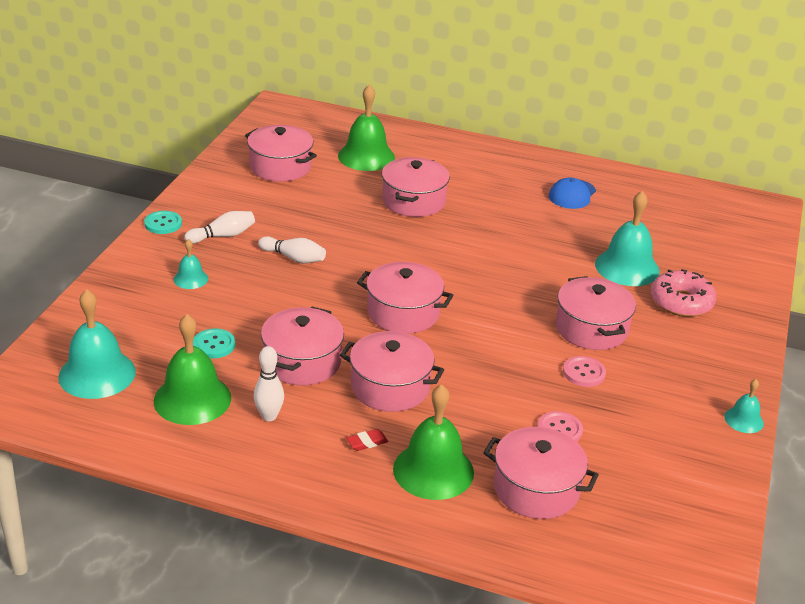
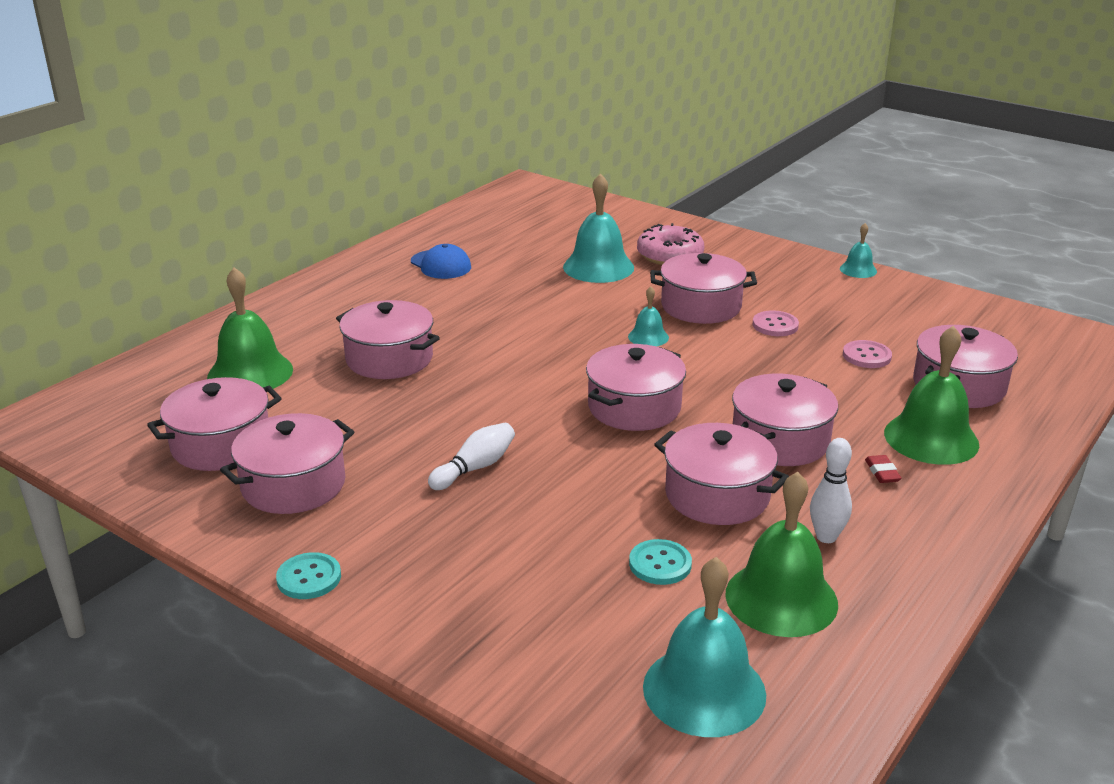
camera: 70 degrees left, 5 degrees down
(190, 279) = (483, 566): turquoise bell -> turquoise bell (648, 337)
(223, 236) = (381, 522): white bowling pin -> none
(249, 199) = (293, 485): none -> pink pot

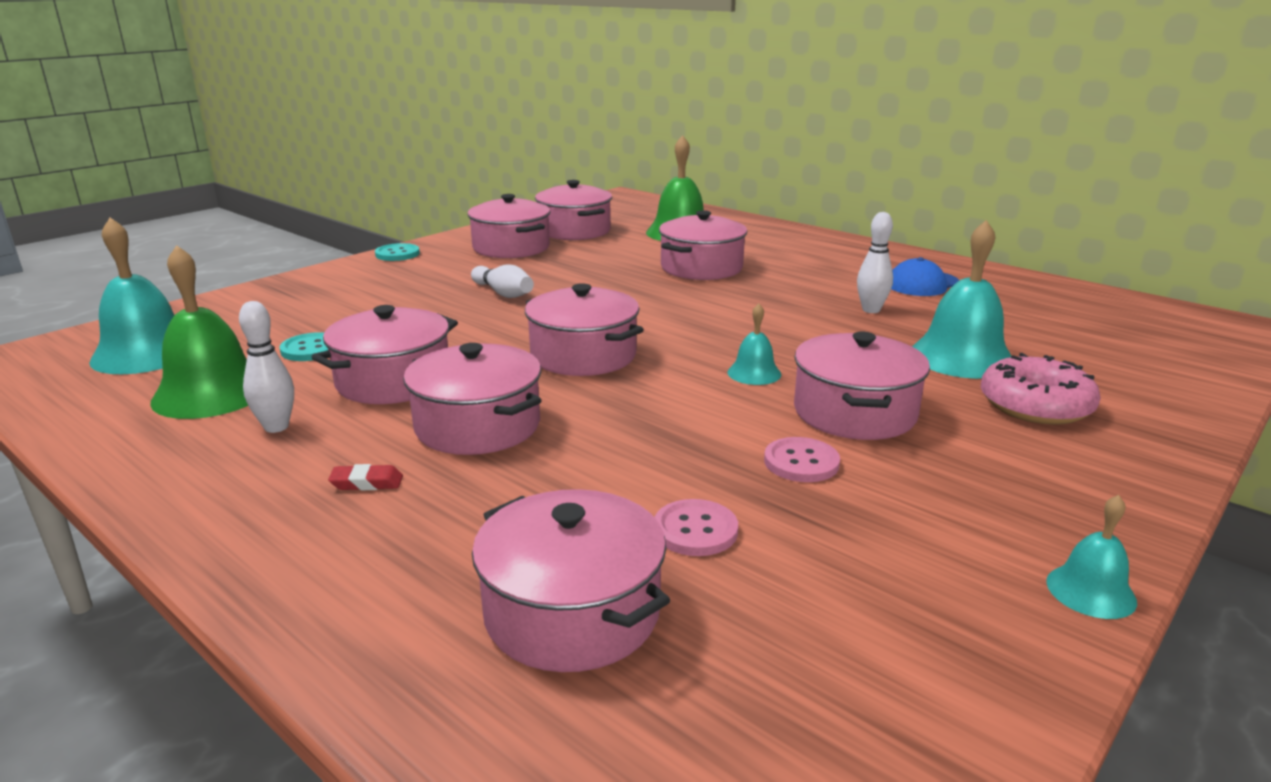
camera: 95 degrees right, 5 degrees down
(507, 289) = (871, 310): none -> white bowling pin
(931, 438) = (423, 541): green bell -> none

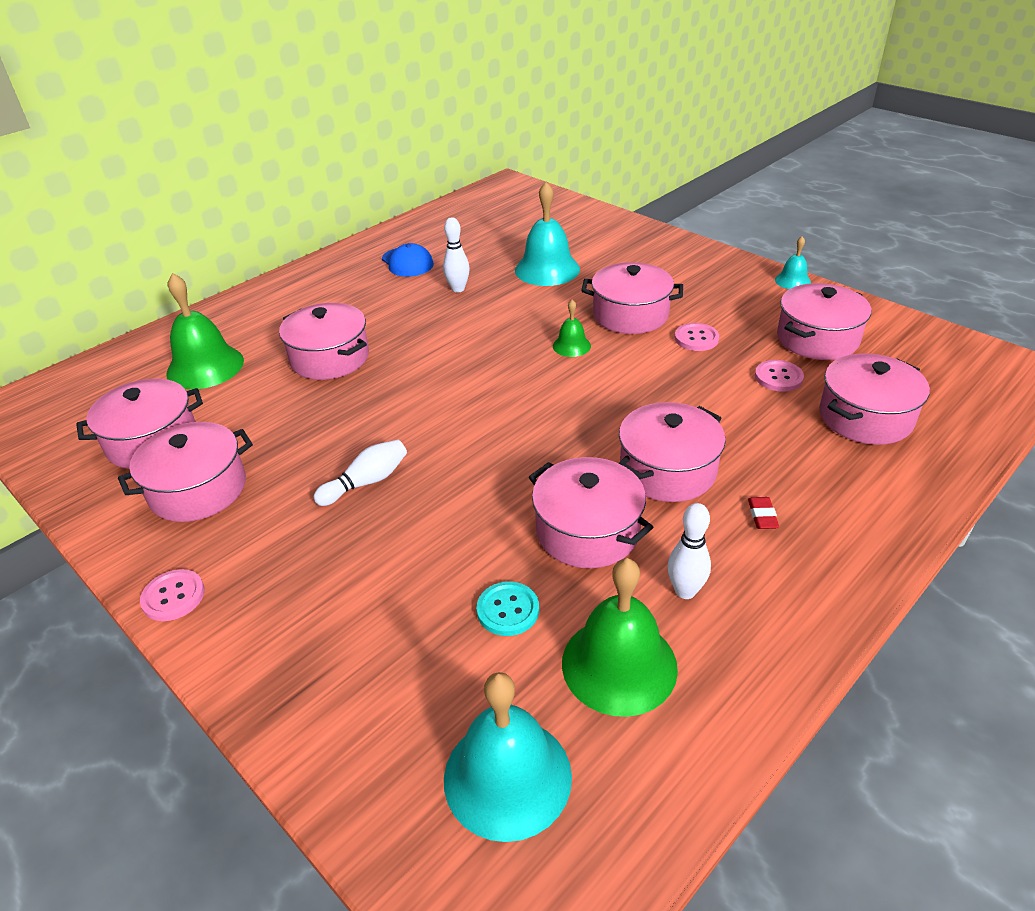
camera: 85 degrees left, 15 degrees up
(397, 254) = (173, 596): turquoise button -> pink button
(583, 355) = (536, 423): pink pot -> pink pot (817, 339)
(754, 373) = (571, 346): turquoise bell -> green bell
(1035, 405) = (616, 259): pink donut -> none

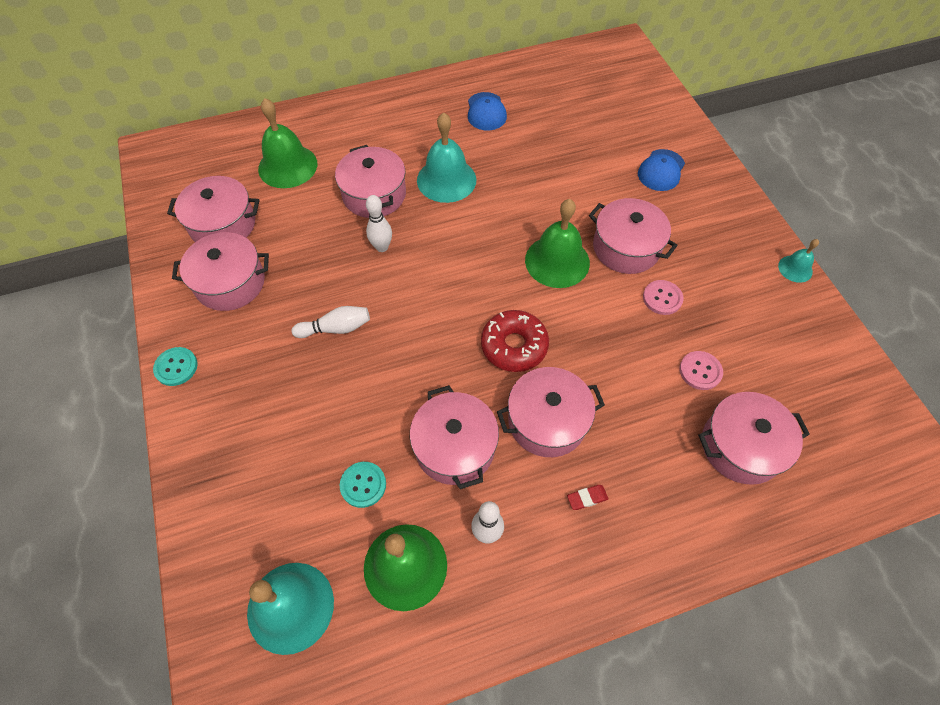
camera: 25 degrees right, 20 degrees up
(173, 596) = (176, 367): pink button -> turquoise button
(458, 289) = (507, 159): white bowling pin -> white bowling pin (382, 247)
(547, 269) = (591, 166): turquoise bell -> turquoise bell (446, 180)
(571, 346) = (557, 261): green bell -> green bell, size x1.95
(582, 424) = (514, 346): none -> red donut
(615, 253) = (661, 170): none -> blue cap
(762, 516) = (587, 498): red eraser -> red eraser turned 45 degrees clockwise
(817, 339) = (765, 345): pink pot -> none

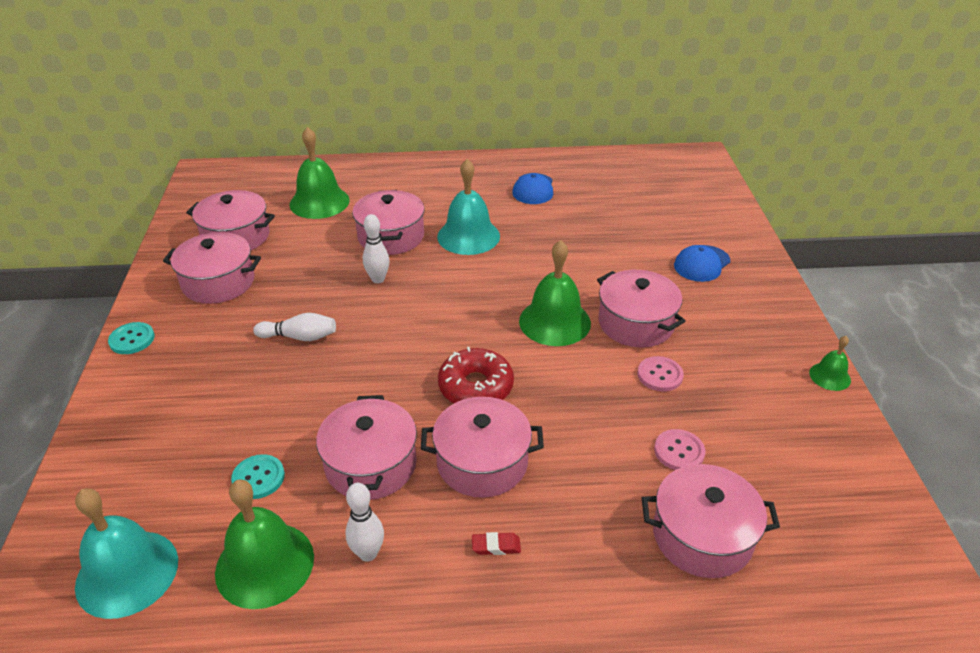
camera: 15 degrees right, 20 degrees down
(795, 268) = (830, 376): turquoise bell -> green bell

